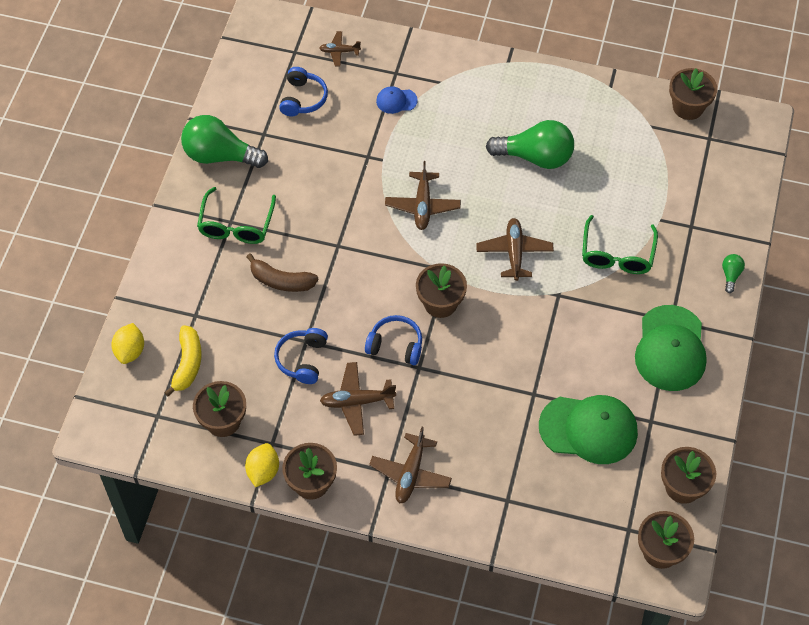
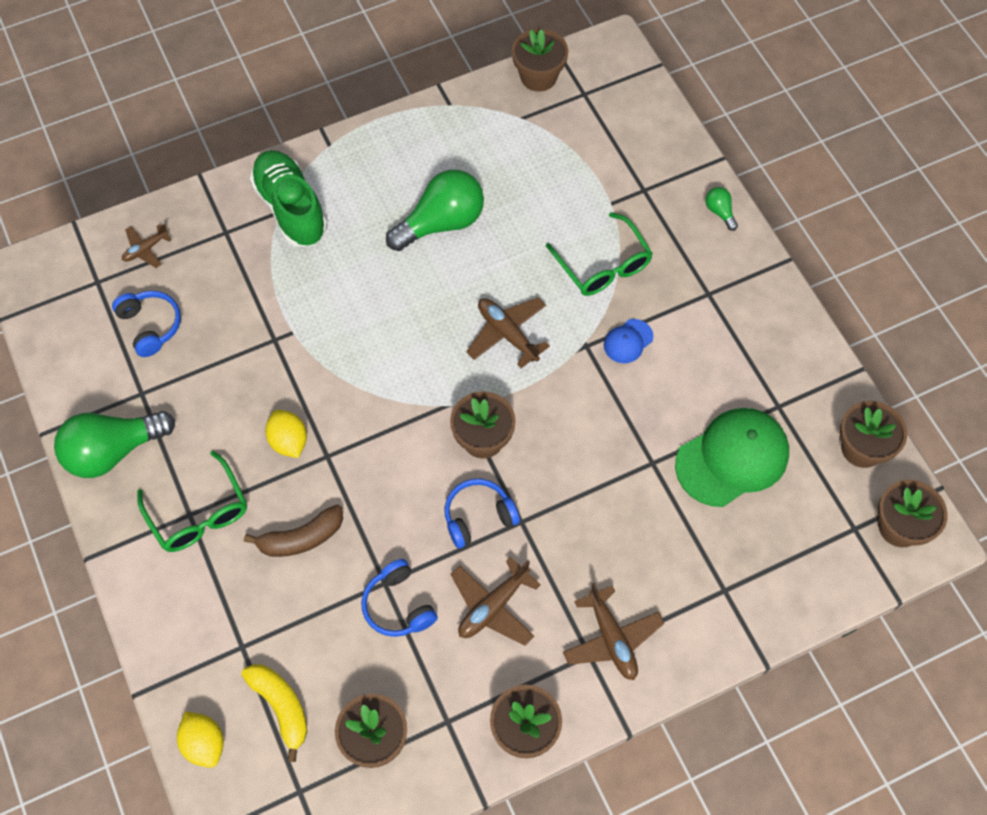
camera: 40 degrees left, 5 degrees up
(263, 471) = (465, 759): yellow lemon -> yellow lemon (289, 441)
(396, 101) = (252, 261): blue cap -> blue cap (628, 341)
(422, 206) = (376, 351): brown plane -> none
(448, 85) = (291, 208): none -> green shoe
(670, 349) = (732, 322): green cap -> none

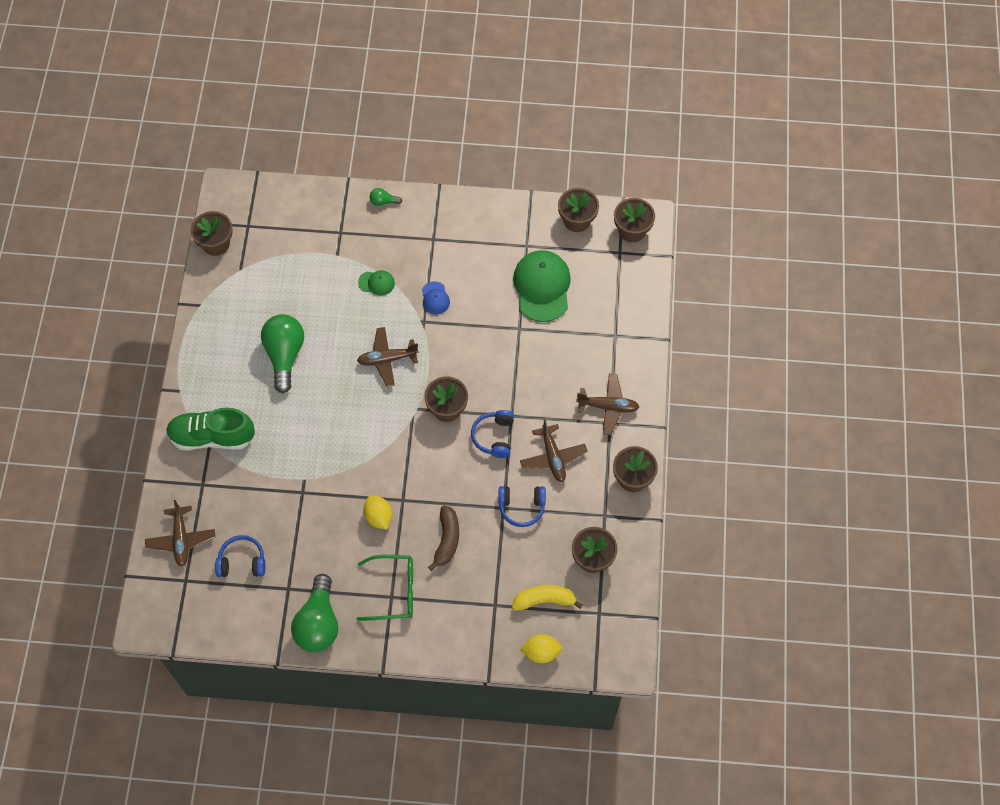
camera: 60 degrees left, 0 degrees up
(145, 249) = (181, 539): brown plane -> brown plane, size x1.61
(289, 441) = (378, 517): yellow lemon -> yellow lemon turned 60 degrees clockwise
(603, 265) = (376, 283): green glasses -> green cap

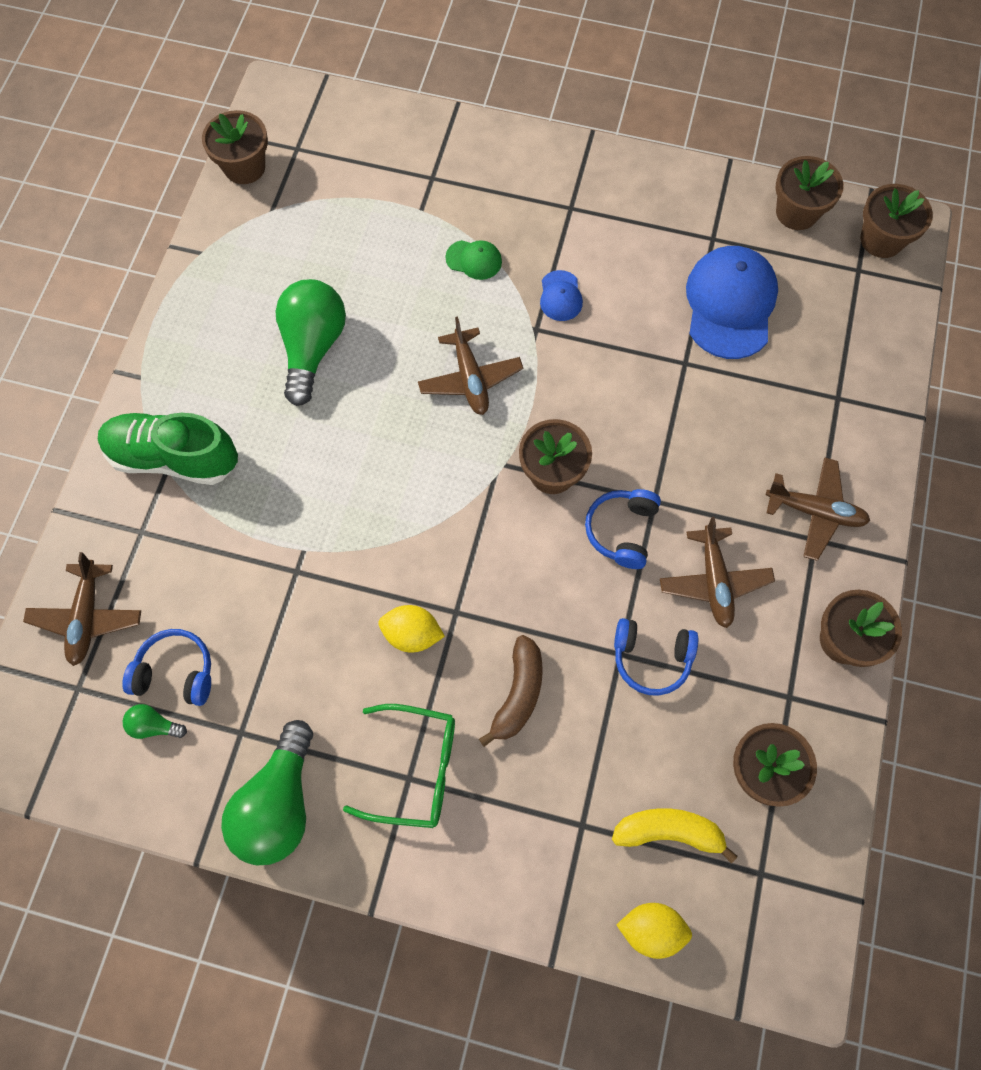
camera: 10 degrees right, 5 degrees up
(378, 517) = (412, 634): yellow lemon -> yellow lemon turned 60 degrees counterclockwise
(383, 201) = (505, 143): green light bulb -> green light bulb (154, 725)
(387, 359) = (470, 379): brown plane -> brown plane turned 105 degrees counterclockwise
(542, 287) = (730, 304): green cap -> blue cap

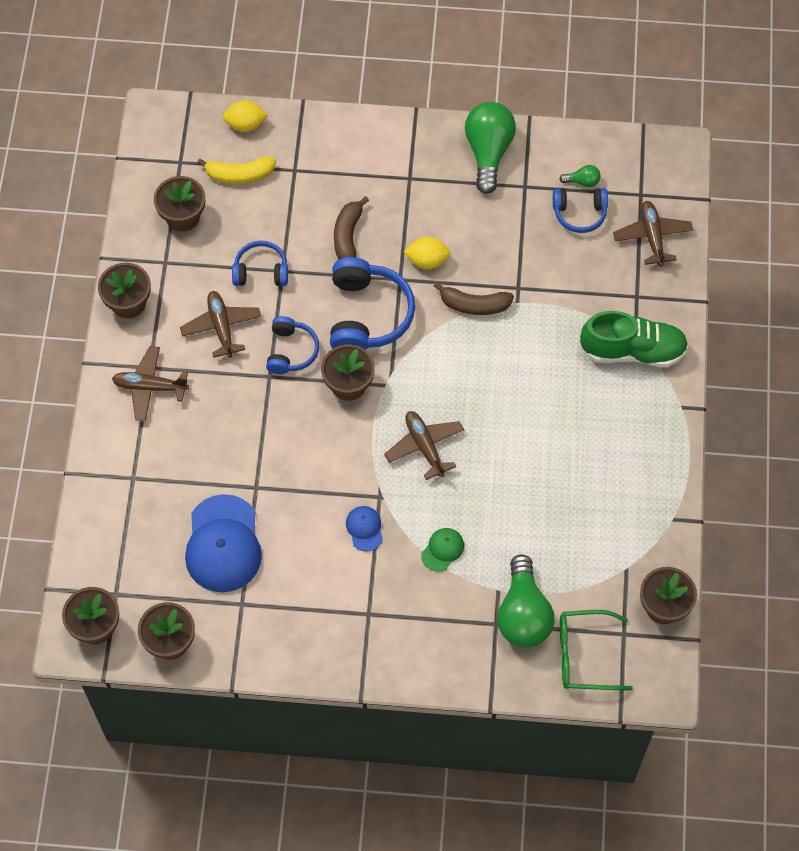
camera: 170 degrees right, 5 degrees down
(313, 348) = (555, 452): green light bulb -> green light bulb (523, 614)
(363, 556) = (474, 305): none -> brown banana
(415, 769) = (406, 184): green glasses -> green glasses (584, 655)
(474, 260) = (442, 550): green cap -> green cap turned 120 degrees clockwise
(510, 566) = (367, 315): none -> blue headphones

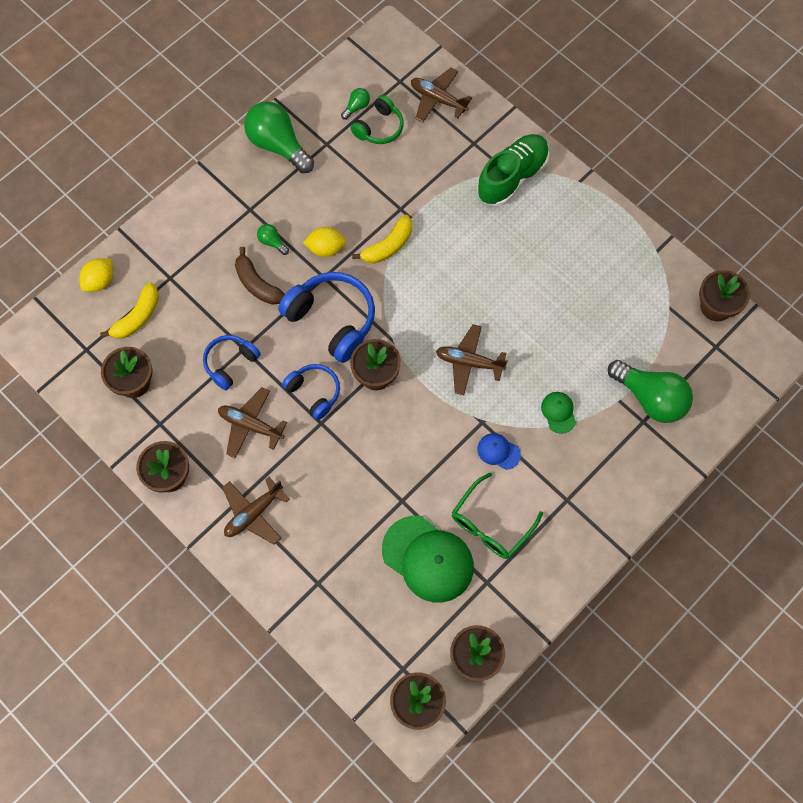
camera: 50 degrees left, 5 degrees up
(223, 544) = (428, 559): blue cap -> green cap
(395, 217) = (272, 242): none -> green light bulb
(427, 260) = (326, 248): yellow lemon -> yellow lemon turned 45 degrees clockwise
(474, 305) = (388, 246): brown banana -> yellow banana
(579, 213) = (379, 128): blue headphones -> green headphones
(584, 655) = (712, 384): green glasses -> green glasses (491, 524)

